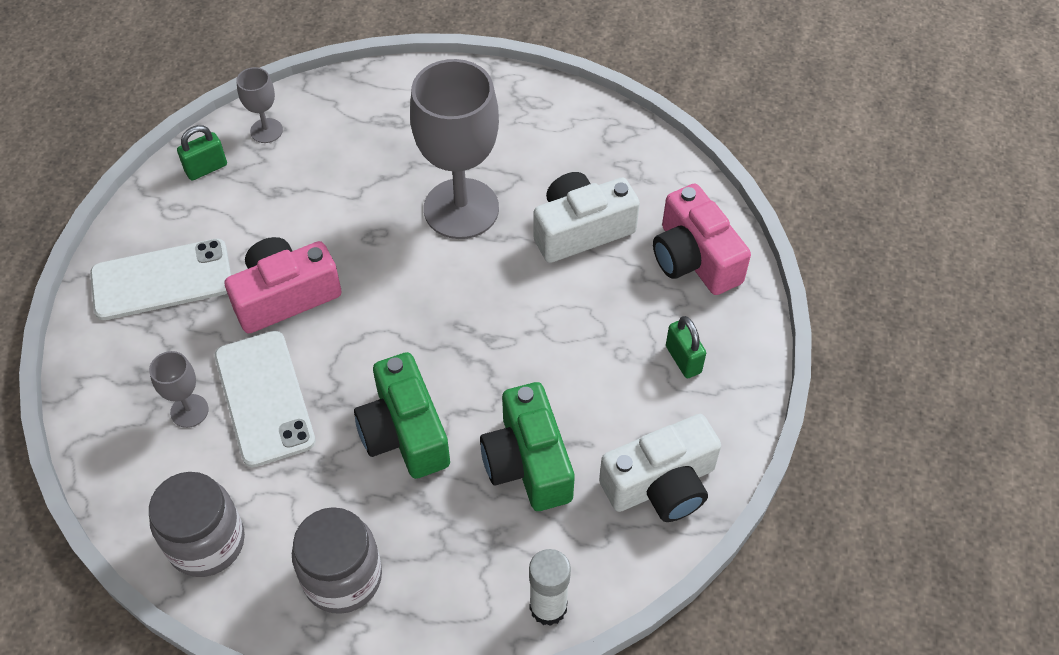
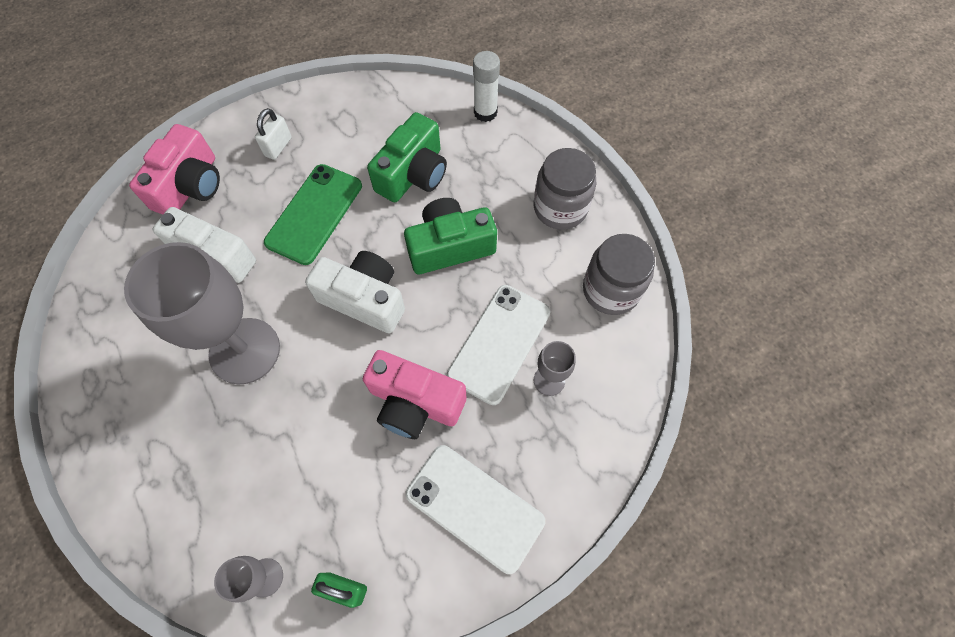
camera: 130 degrees left, 10 degrees up
(404, 432) = (450, 246): green camera -> green camera turned 135 degrees counterclockwise
(560, 340) = (314, 214): none -> green phone
(661, 484) = (372, 109): white camera -> white camera (364, 299)
(683, 359) = (278, 147): green padlock -> white padlock

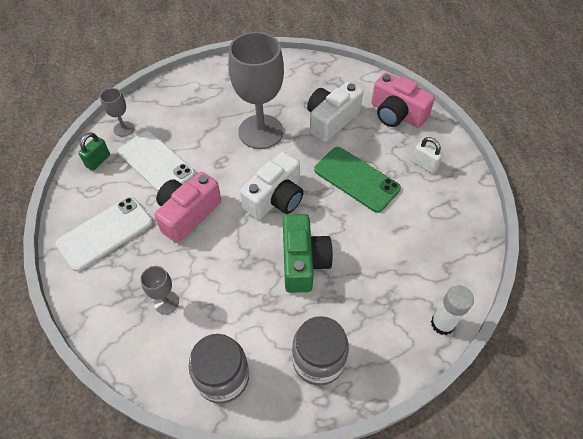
camera: 105 degrees right, 10 degrees down
(413, 174) = (380, 249): green camera -> none
(499, 343) = (209, 276): white phone -> white phone (156, 163)

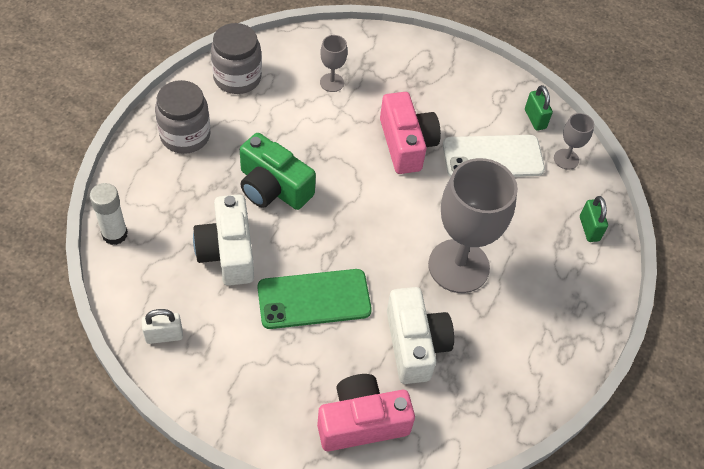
camera: 125 degrees right, 0 degrees up
(105, 233) = (439, 83): white phone -> none
(173, 94) = (589, 228): none -> green padlock
(275, 198) = (359, 216): white camera -> white camera (228, 252)
(424, 165) = (267, 378): white padlock -> white padlock (164, 336)

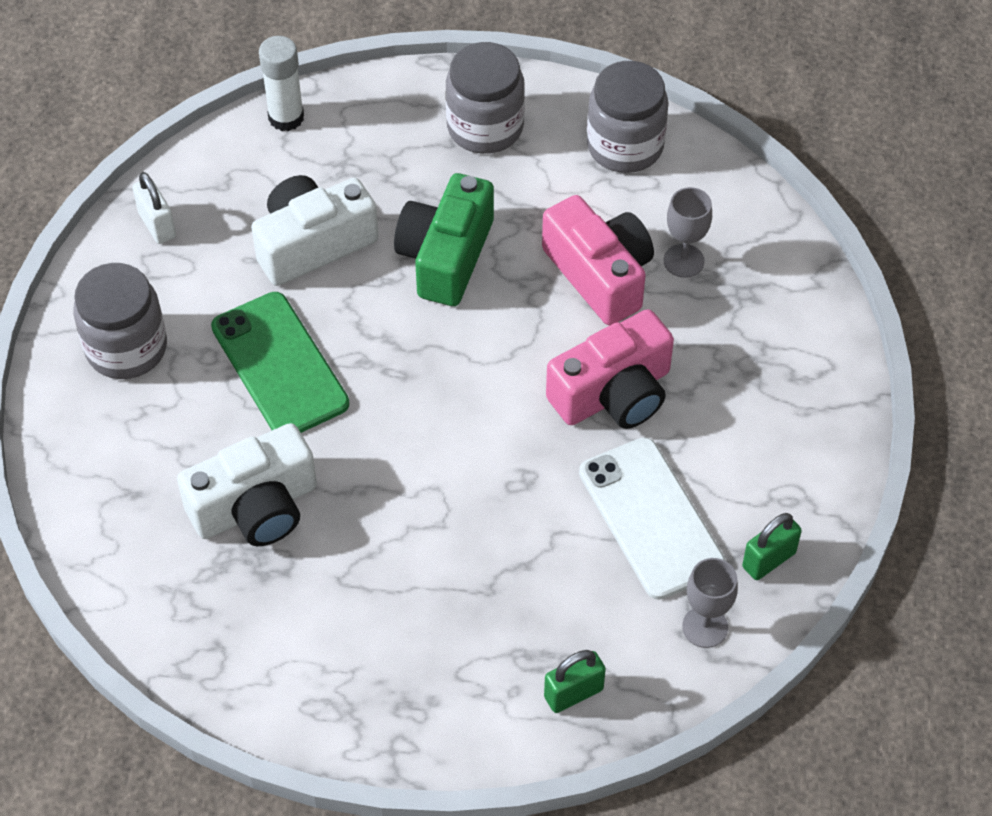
camera: 75 degrees right, 0 degrees up
(259, 384) = (126, 348): none -> grey jar
(361, 422) = (112, 479): pink camera -> pink camera (600, 274)
(458, 266) = (414, 526): grey goblet -> none

